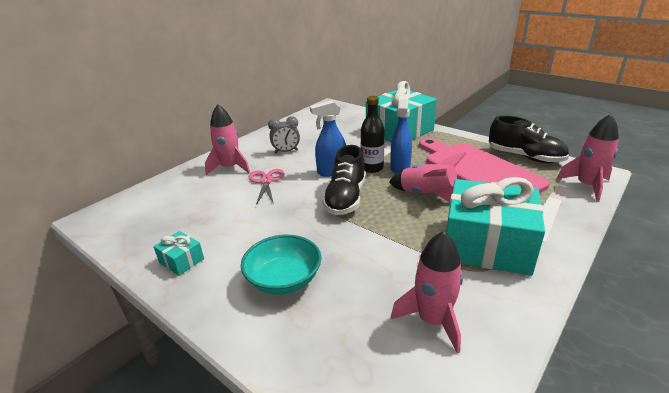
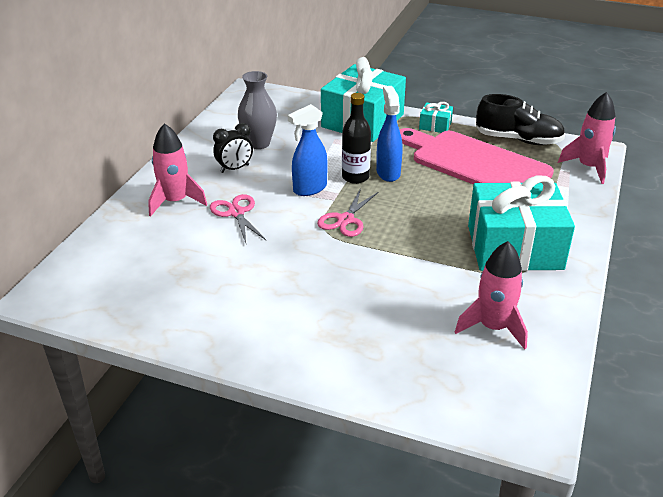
camera: 20 degrees left, 5 degrees up
(181, 261) = (203, 322): turquoise gift -> turquoise gift (435, 125)
(284, 280) = (331, 320): turquoise bowl -> none
(286, 151) = (235, 169): grey clock -> black clock
(314, 137) = (259, 143): none -> grey vase
(346, 198) = (345, 220): black shoe -> pink scissors
(426, 195) = (433, 202): pink rocket -> none

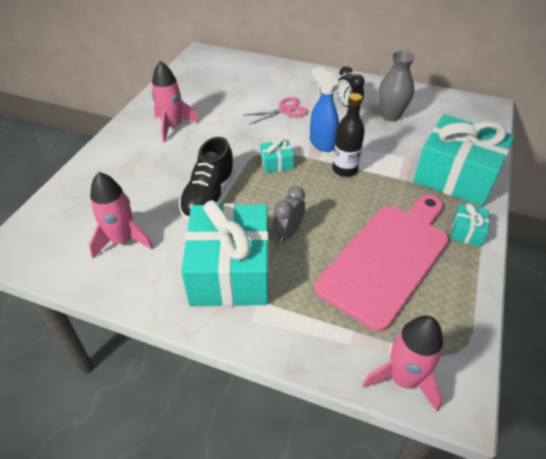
camera: 90 degrees right, 10 degrees up
(175, 201) = (299, 85): pink rocket -> pink rocket (172, 127)
(345, 220) = (276, 163): pink scissors -> turquoise gift
(388, 172) = (356, 190): blue spray bottle -> none
(455, 213) = (288, 232): none -> grey clock
(518, 140) = (457, 308): black shoe -> black shoe (209, 197)

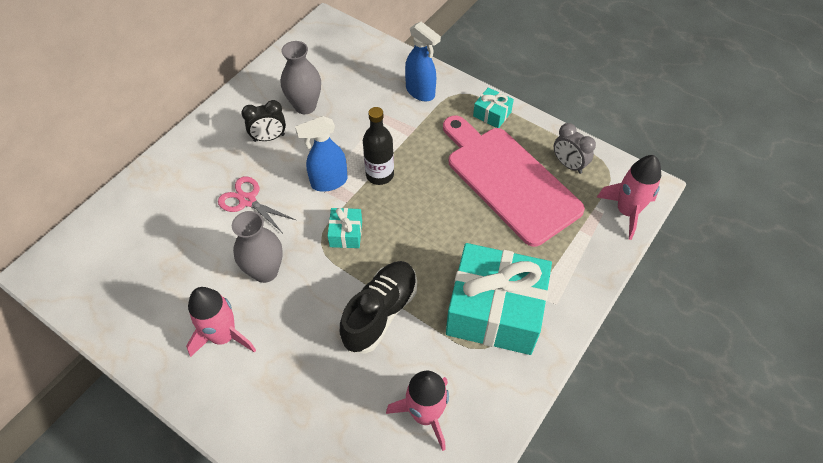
camera: 75 degrees left, 10 degrees up
(209, 197) = (380, 312): black shoe -> black shoe turned 90 degrees counterclockwise
(228, 132) = (265, 271): none -> grey vase
(285, 110) = (247, 200): pink scissors -> pink scissors turned 45 degrees counterclockwise
(288, 232) = (456, 249): grey clock -> grey clock (568, 164)
(456, 176) = (420, 92): turquoise gift -> blue spray bottle

